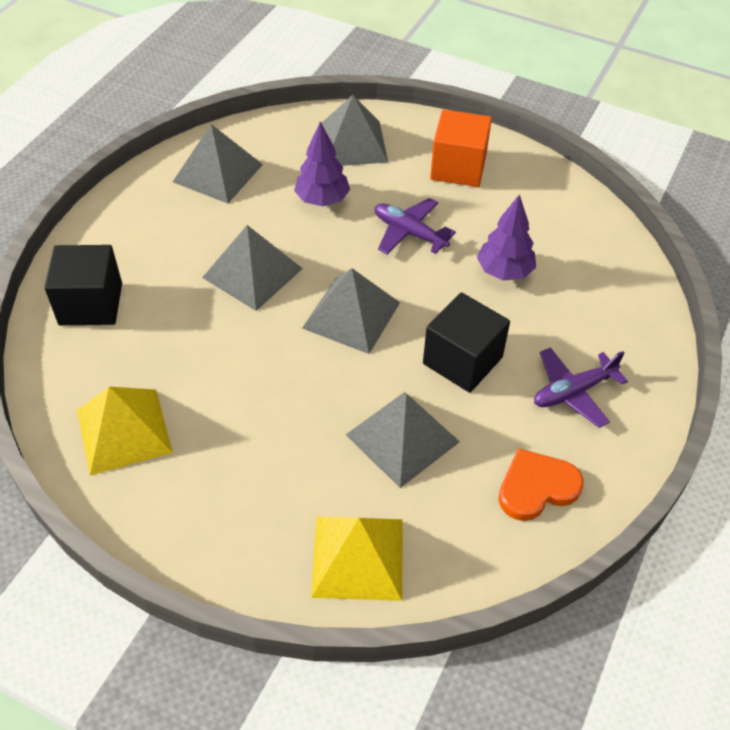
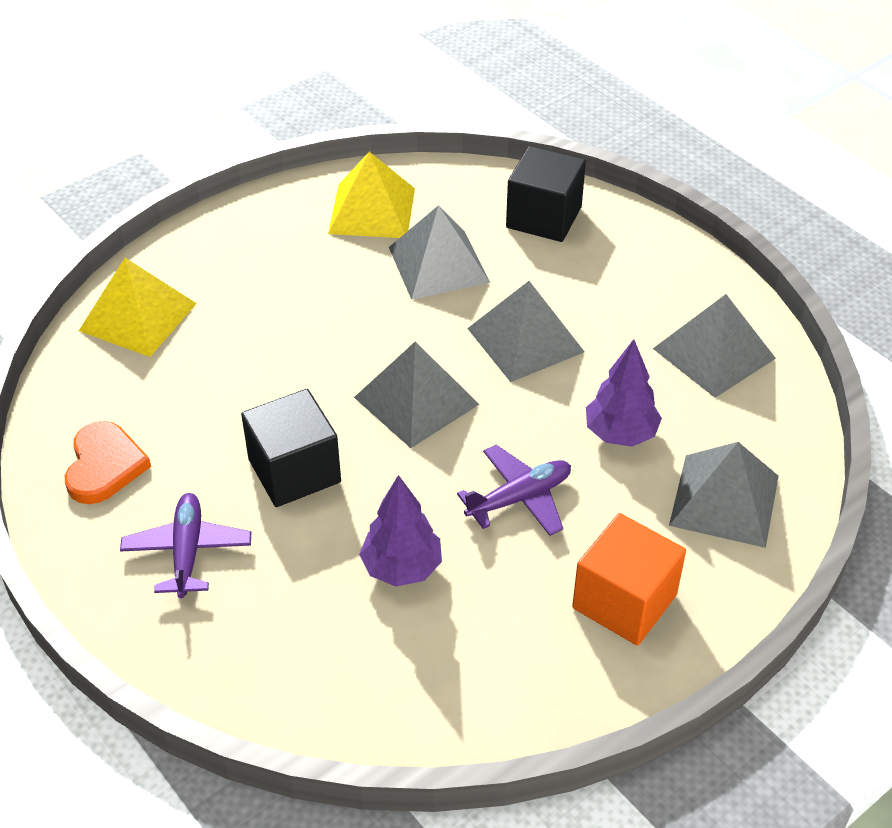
camera: 115 degrees right, 5 degrees down
(402, 438) = (233, 387): grey pyramid -> grey pyramid (438, 264)

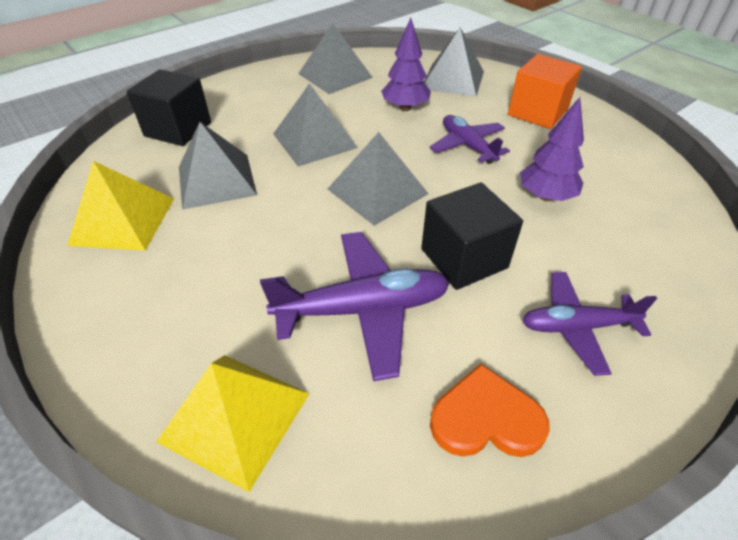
camera: 90 degrees left, 0 degrees up
(233, 388) = (363, 309): none -> purple plane

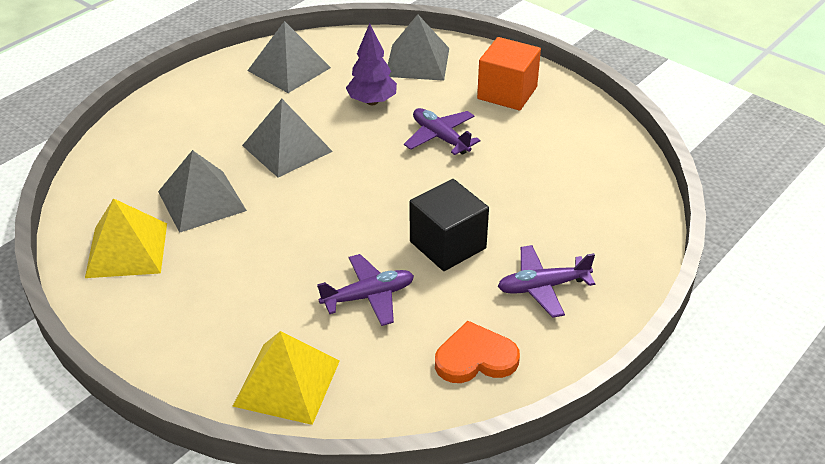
camera: 10 degrees left, 5 degrees down
(178, 129) = (140, 151): black cube -> none
(363, 309) = (368, 296): purple plane -> purple plane, size x0.66
(377, 191) = (361, 193): grey pyramid -> none
(545, 196) = (516, 180): purple tree -> none

